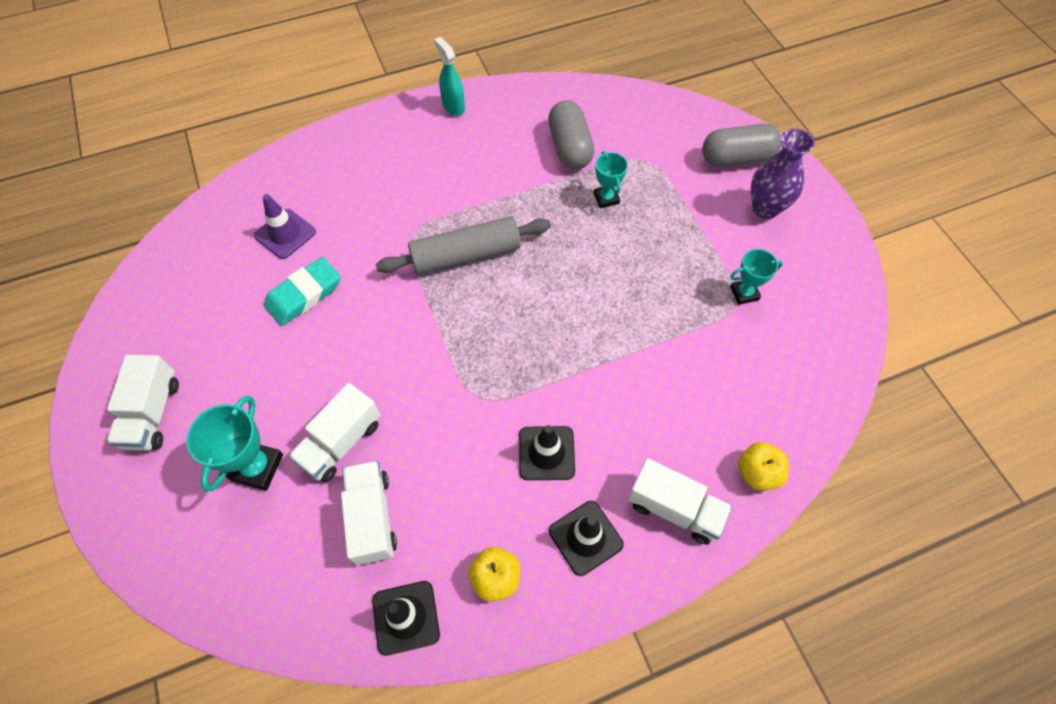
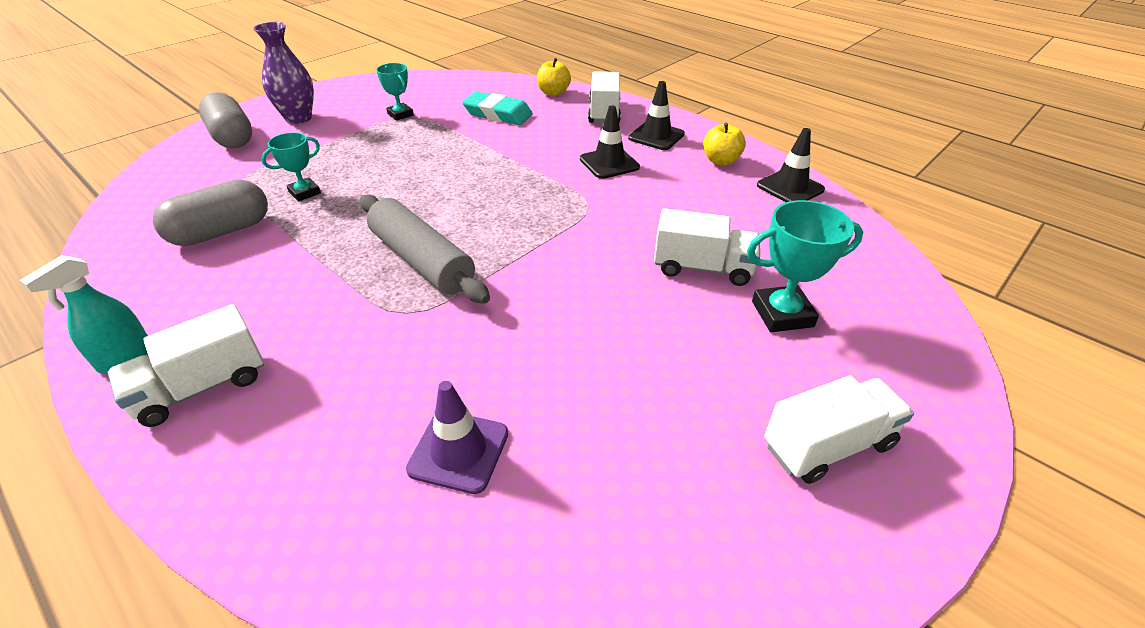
camera: 115 degrees left, 20 degrees down
(304, 295) = (554, 375): turquoise eraser -> turquoise eraser (498, 114)
(372, 517) = (744, 226): white truck -> white truck (202, 387)

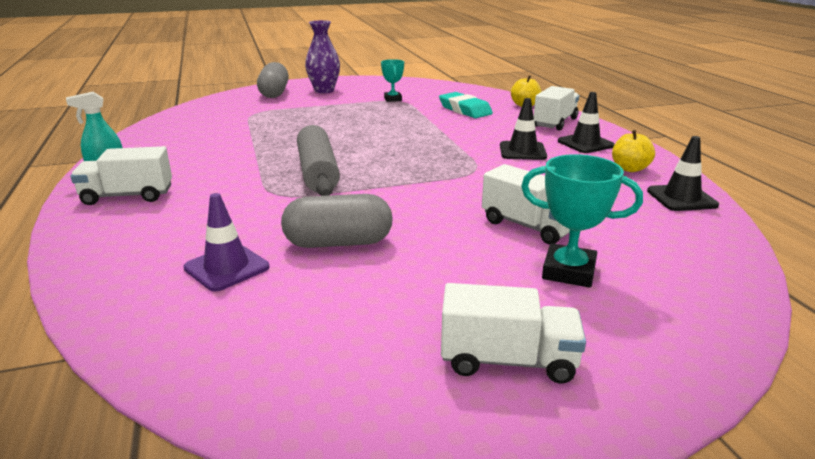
camera: 30 degrees right, 15 degrees down
(221, 232) = (217, 133): grey capsule -> grey capsule (338, 243)
(304, 193) = (285, 125): turquoise trophy -> none

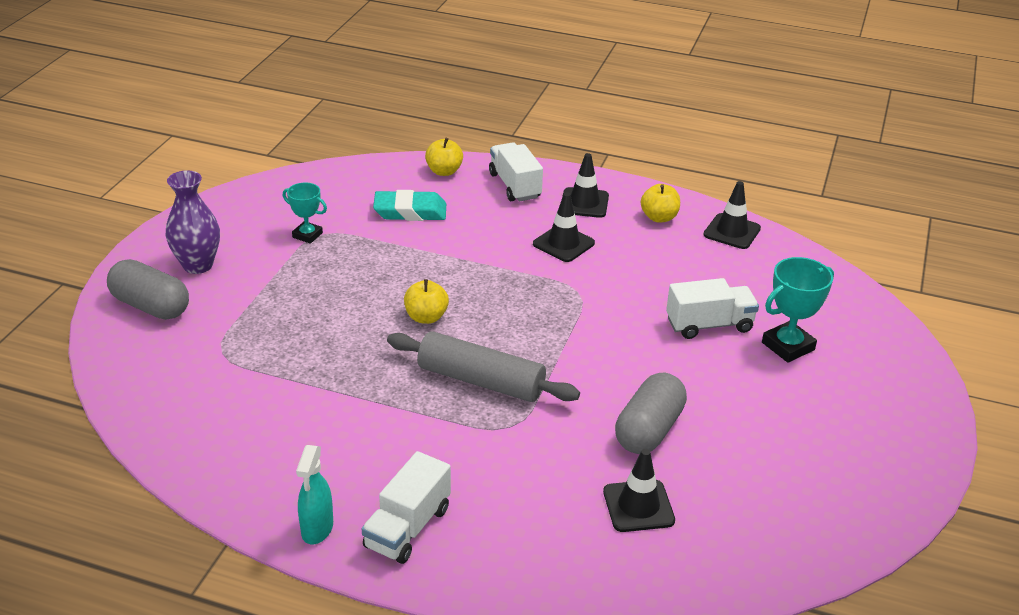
camera: 55 degrees left, 10 degrees up
(226, 267) = (638, 506): purple traffic cone -> black traffic cone
(363, 141) = (426, 317): none -> yellow apple
(507, 360) = (864, 428): white truck -> none

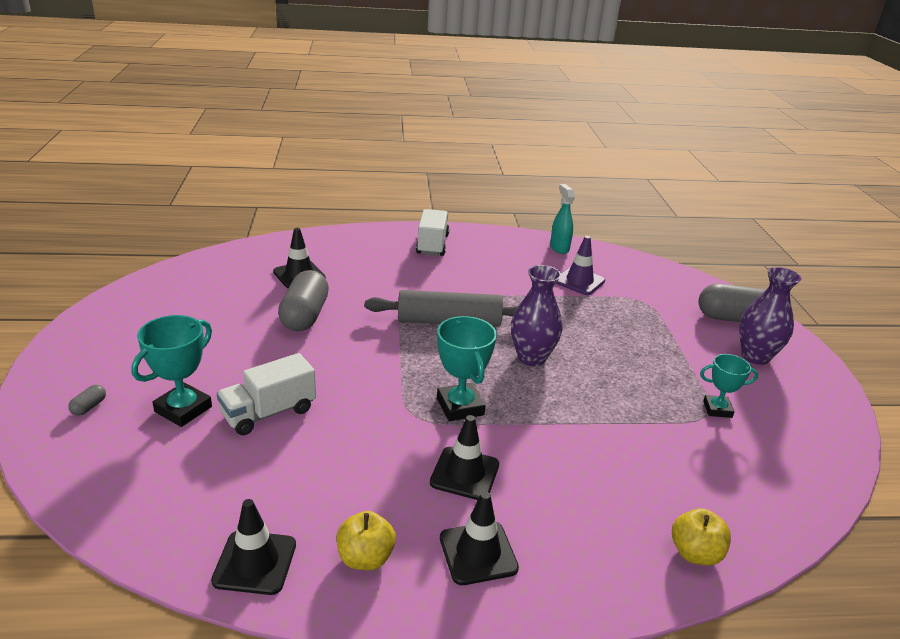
camera: 155 degrees right, 5 degrees down
(263, 401) = (579, 281): none -> purple traffic cone
(317, 529) = (480, 237): turquoise spray bottle -> turquoise spray bottle (559, 248)
(410, 211) = (662, 470): turquoise eraser -> none
(426, 317) = (531, 358): yellow apple -> purple vase
(515, 186) = (587, 557): white truck -> none
(533, 290) = (460, 406): none -> turquoise trophy
(877, 369) = (89, 407): none -> grey capsule

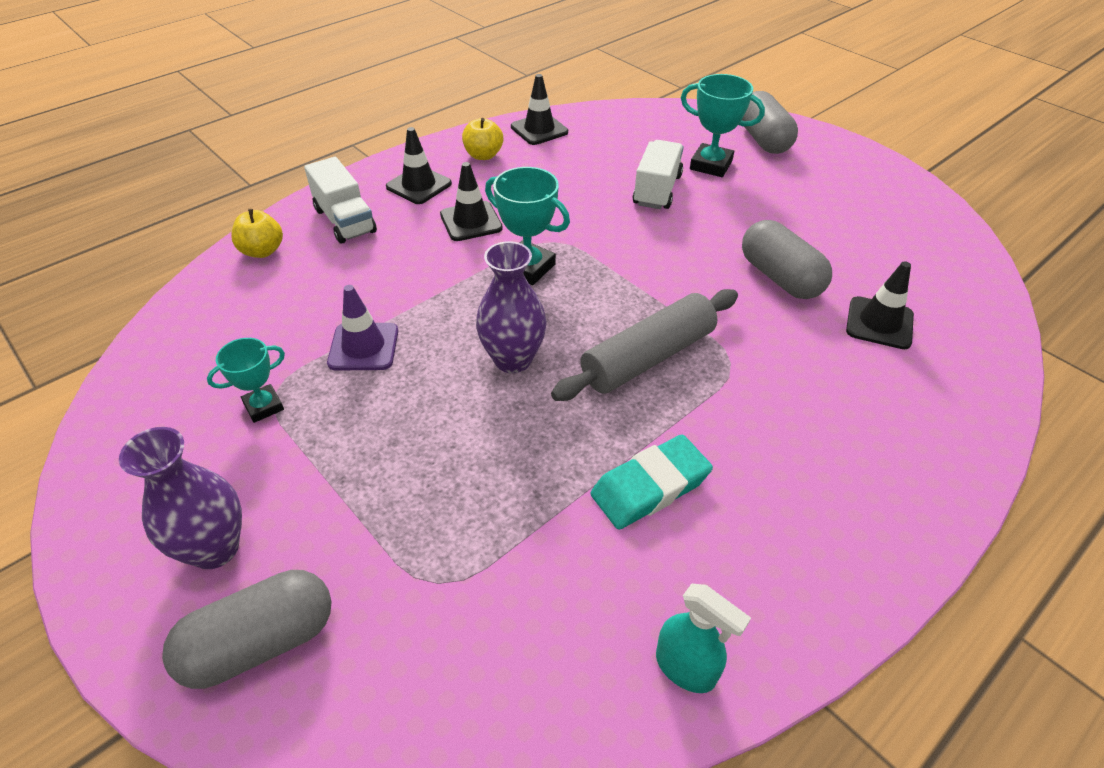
camera: 145 degrees right, 15 degrees up
(89, 407) = (763, 139): grey capsule -> grey capsule, size x2.48
(183, 409) = (711, 165): turquoise trophy -> turquoise trophy turned 60 degrees counterclockwise
(432, 244) = (858, 502): white truck -> white truck (345, 221)
(515, 284) = (650, 487): none -> turquoise eraser
(579, 281) = (569, 568): purple traffic cone -> purple traffic cone (363, 347)

